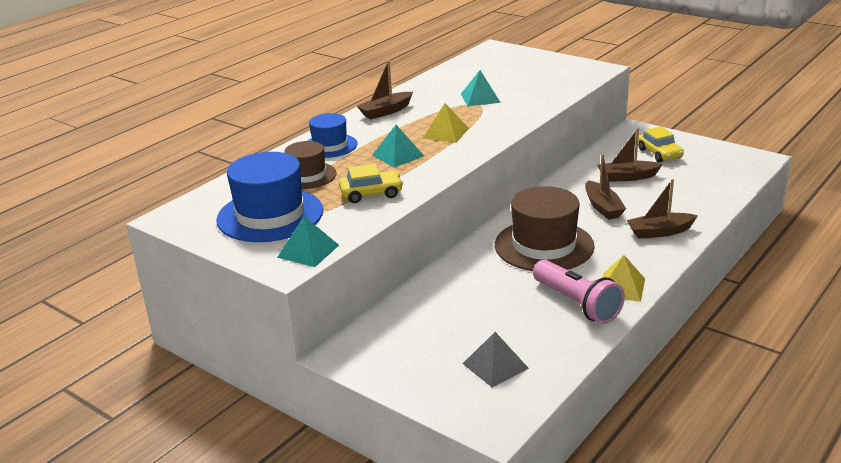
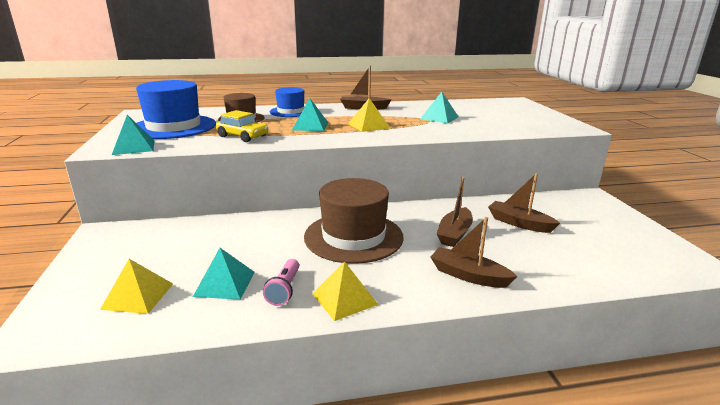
camera: 40 degrees right, 5 degrees down
(495, 366) = (138, 296): grey pyramid -> yellow pyramid
(532, 324) = (224, 283): none -> turquoise pyramid
(577, 304) = (284, 289): pink flashlight -> pink flashlight, size x0.56
(660, 154) = (585, 220): yellow car -> none

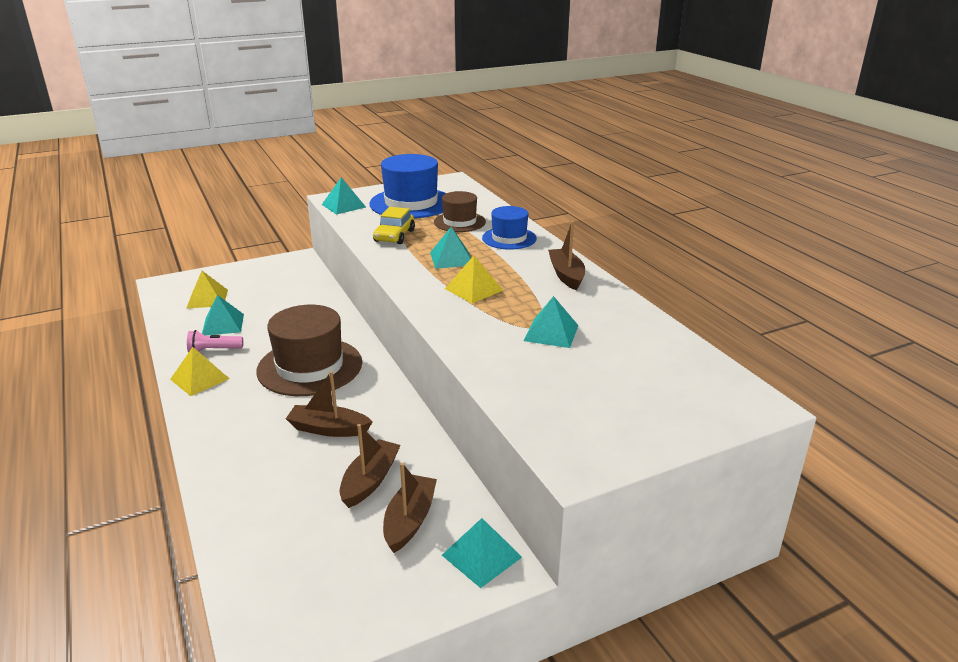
camera: 75 degrees right, 5 degrees up
(468, 275) = (237, 442): brown boat -> brown boat (410, 520)
(583, 199) = (481, 556): none -> turquoise pyramid

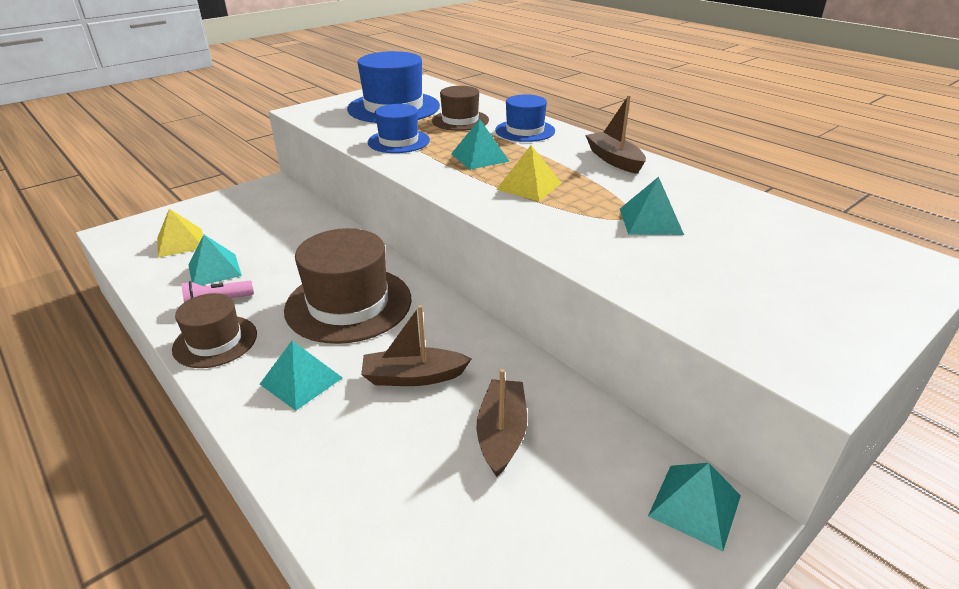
camera: 15 degrees left, 5 degrees up
(200, 379) = (215, 341): yellow pyramid -> brown hat
(343, 206) = (319, 117): turquoise pyramid -> turquoise pyramid (301, 381)
(394, 236) = (398, 141): yellow car -> blue hat
(410, 520) = (581, 477): brown boat -> none

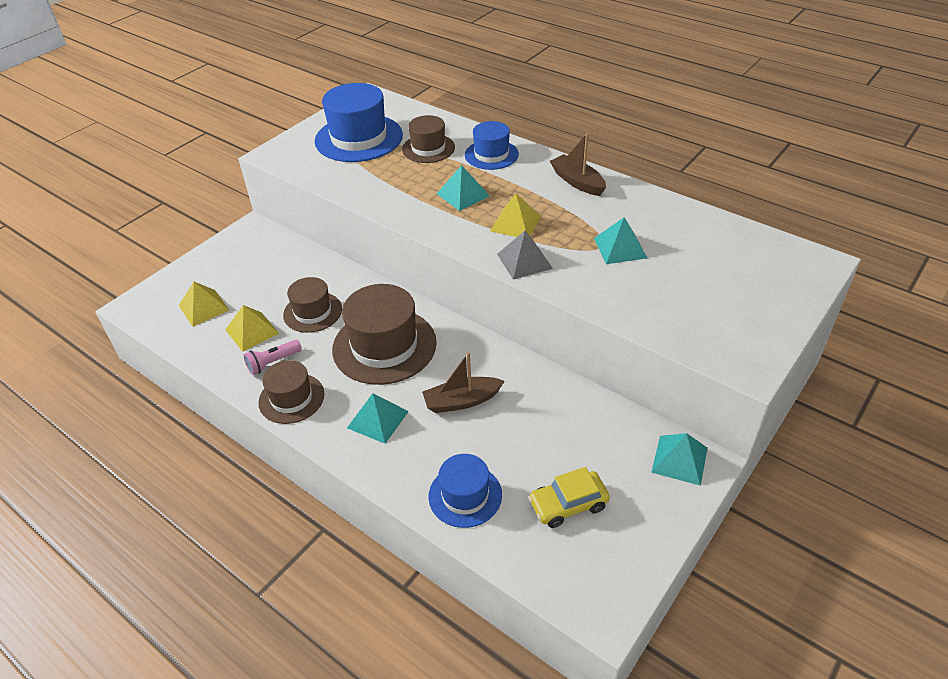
camera: 10 degrees left, 10 degrees up
(214, 270) = (252, 331): turquoise pyramid -> yellow pyramid
(288, 261) = (312, 312): none -> brown hat
(398, 141) = (383, 184): blue hat -> blue hat (465, 495)
(502, 434) = (541, 434): brown boat -> none
(510, 540) = (568, 504): none -> yellow car
(526, 220) = (524, 261): none -> grey pyramid

